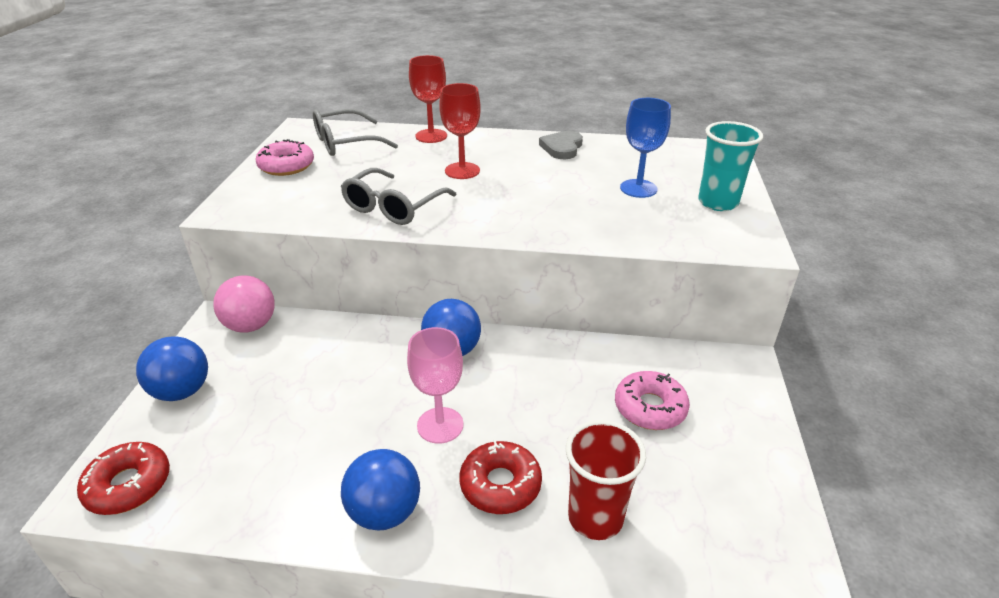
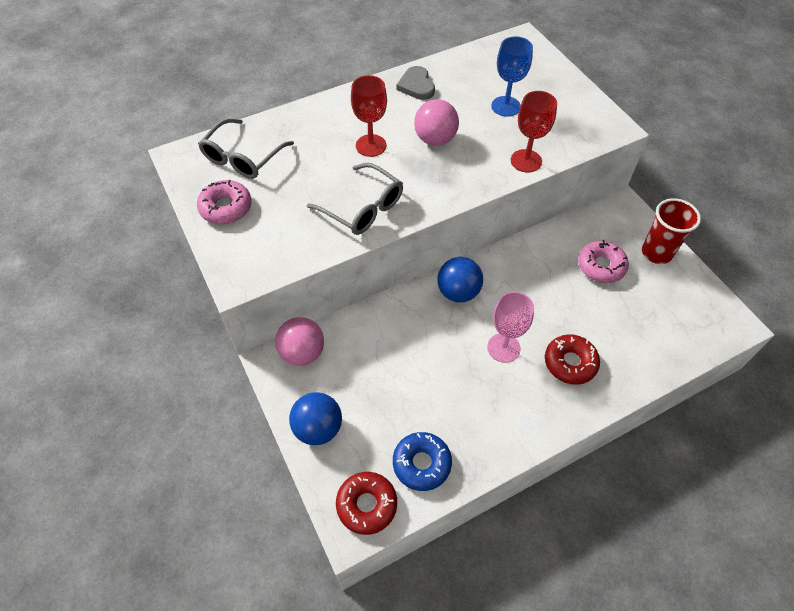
camera: 35 degrees left, 20 degrees up
(223, 482) = (421, 463): none -> blue donut
(385, 512) = (529, 418): blue ball -> none
(393, 207) = (363, 208): grey glasses -> grey glasses turned 45 degrees counterclockwise
(431, 136) = (304, 117): red goblet -> red goblet (526, 161)
(529, 187) = (435, 139): none -> pink ball
(595, 517) = (630, 351): red cup -> red cup (656, 253)
(718, 203) = (563, 97): turquoise cup -> none

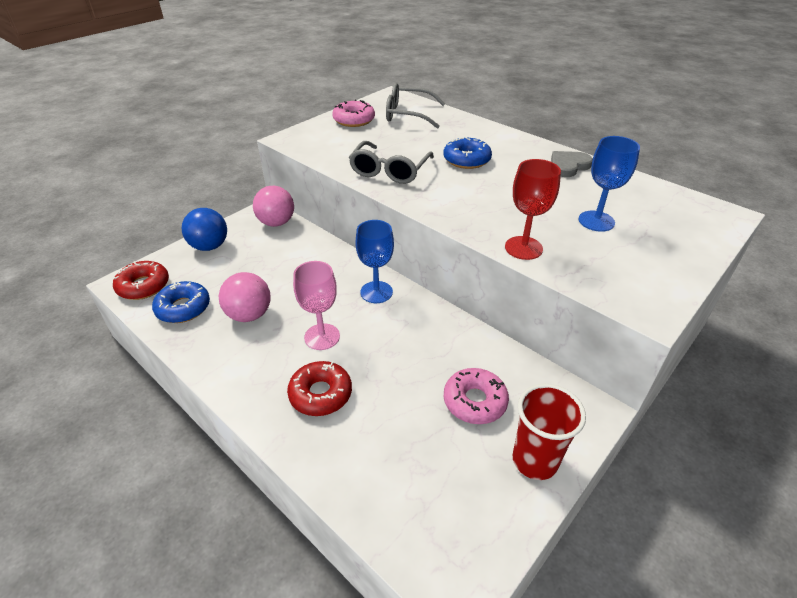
camera: 70 degrees right, 15 degrees down
(371, 145) = (466, 160): red goblet -> blue donut
(435, 139) = (504, 189): pink ball -> pink ball (249, 315)
(458, 292) = (376, 292): blue ball -> blue goblet

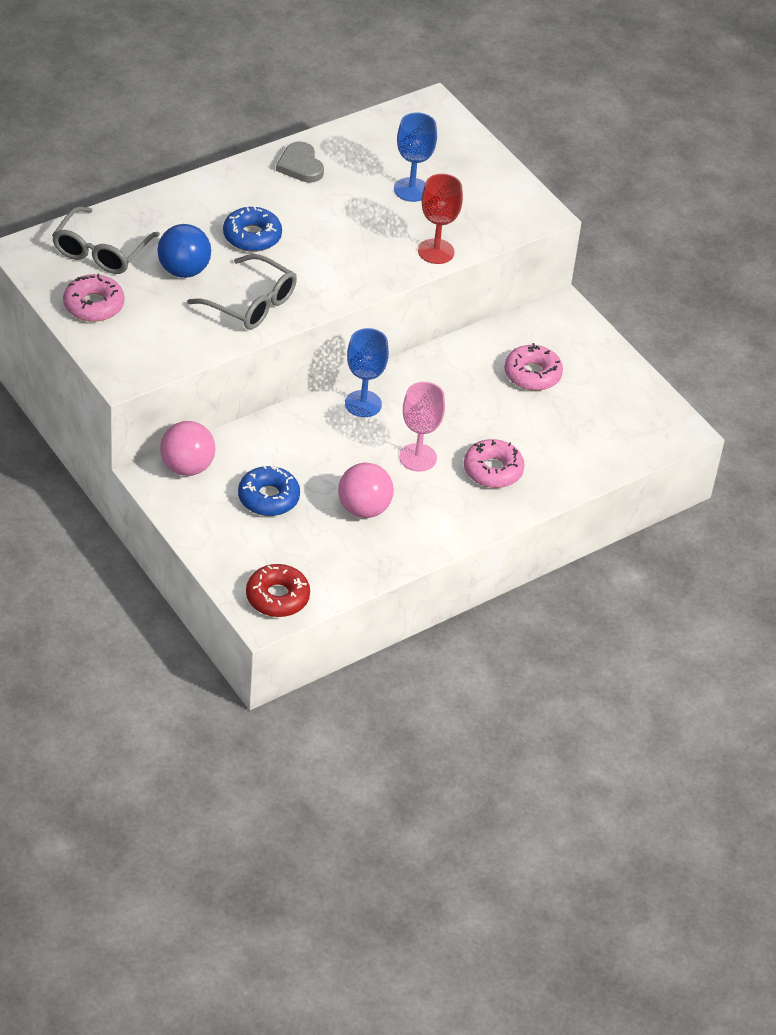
camera: 80 degrees left, 5 degrees up
(183, 308) = (332, 562): blue donut -> blue donut (268, 498)
(209, 246) = (216, 535): blue ball -> blue ball (184, 270)
(320, 394) = (493, 470): red donut -> pink donut
(535, 460) = (599, 359): red cup -> none

